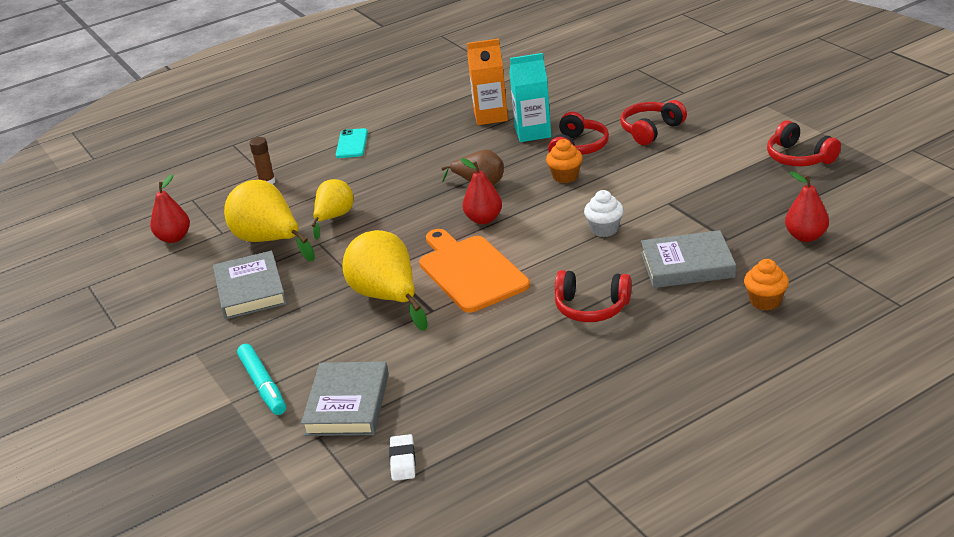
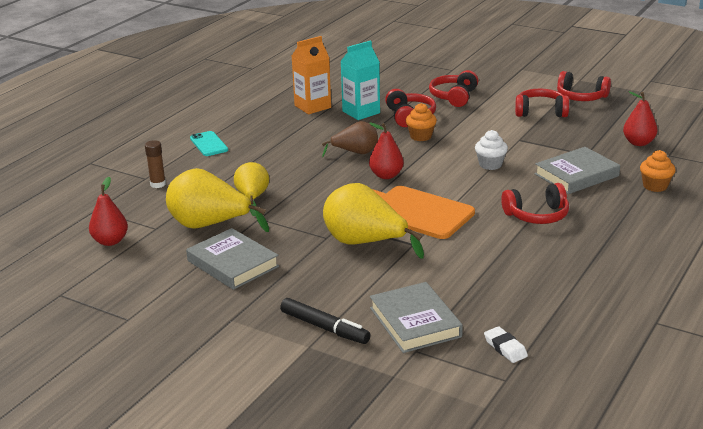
camera: 30 degrees left, 5 degrees down
(263, 385) = (324, 327): turquoise marker -> black marker
(730, 169) = (540, 112): none -> red headphones

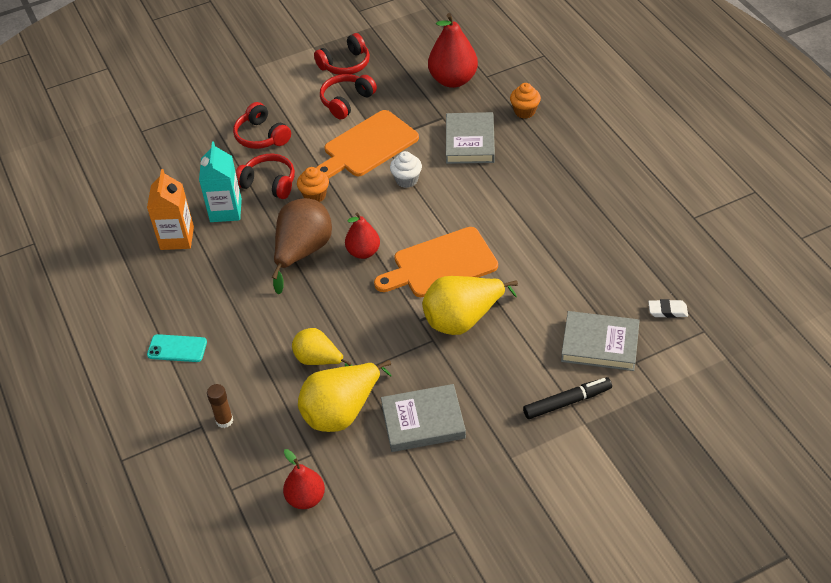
camera: 55 degrees left, 20 degrees up
(355, 153) = (302, 252): brown pear -> brown pear, size x1.61
(504, 137) = (368, 146): none -> orange cutting board
(537, 215) = (509, 197): red headphones -> none
(638, 143) = (453, 80): red pear -> red pear, size x1.61

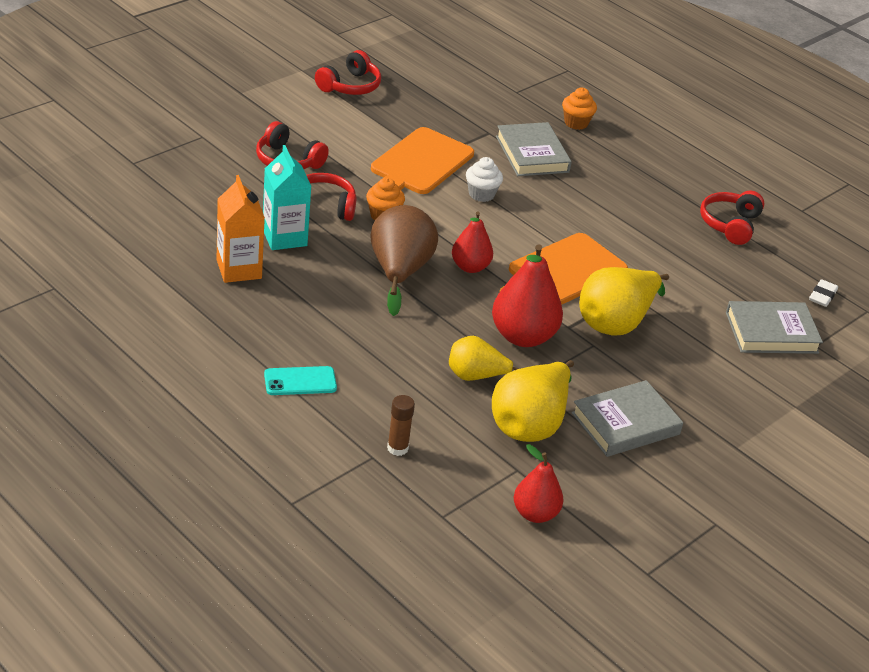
camera: 25 degrees left, 10 degrees down
(346, 101) = (371, 122): red headphones -> red headphones (730, 225)
(453, 80) = (481, 96): red pear -> red pear (523, 336)
(566, 402) = (766, 389): black marker -> none
(667, 311) = (822, 296): white eraser -> white eraser turned 45 degrees counterclockwise

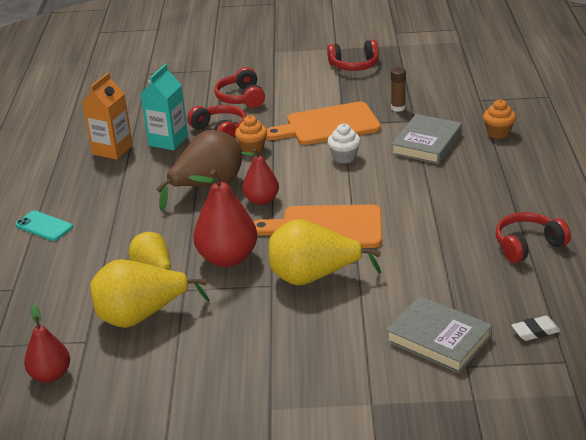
camera: 50 degrees right, 5 degrees down
(397, 448) = (35, 291): brown glue stick -> brown glue stick (398, 108)
(625, 423) = (209, 348): grey book -> none

